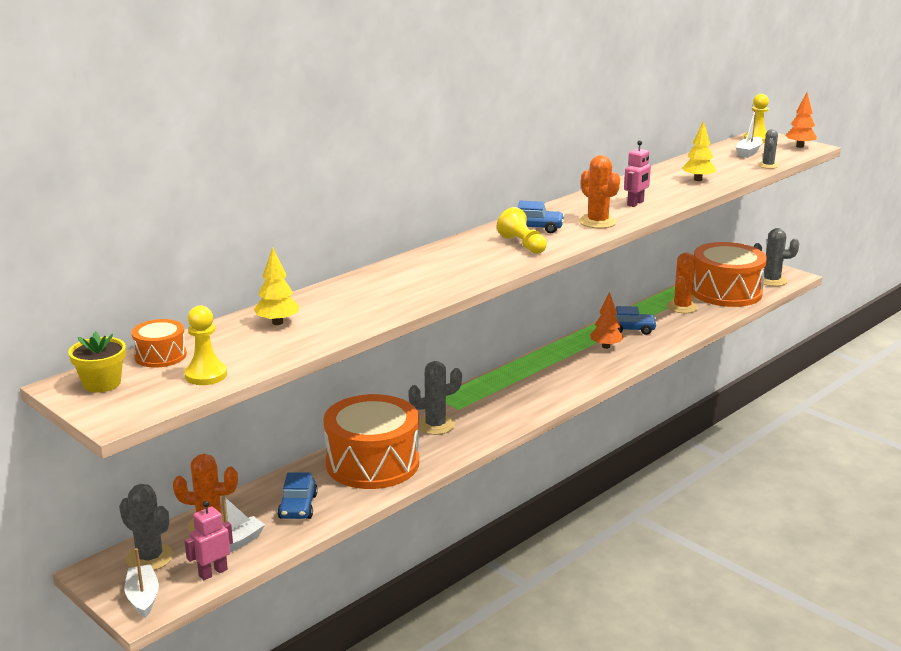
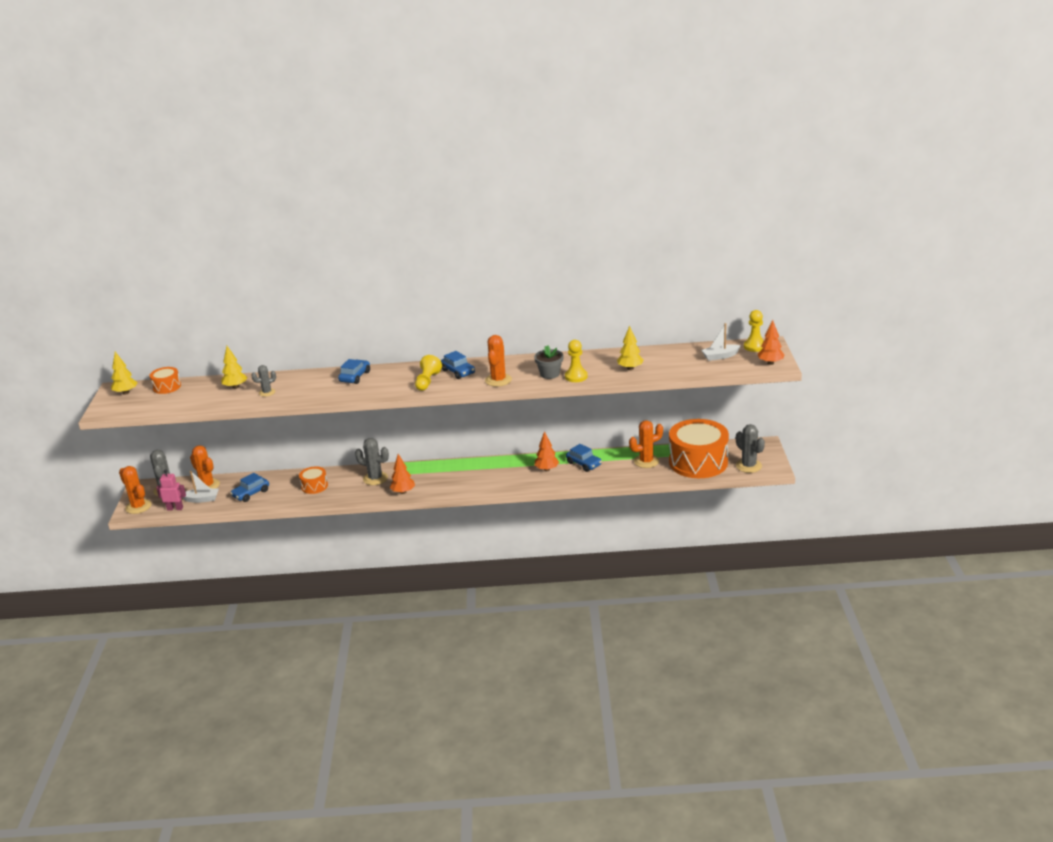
camera: 45 degrees right, 5 degrees up
(102, 383) = (126, 393): yellow flower pot -> yellow tree
(143, 597) = (138, 507): white boat -> orange cactus
(206, 375) = (162, 404): yellow pawn -> yellow pawn (576, 377)
(372, 463) = (314, 486): orange drum -> orange drum, size x0.46
(422, 265) = (355, 377): none -> blue car
(497, 424) = (403, 492): none -> orange tree
(635, 203) = (549, 374): pink robot -> grey flower pot
(768, 165) = (705, 372): grey cactus -> grey cactus (267, 392)

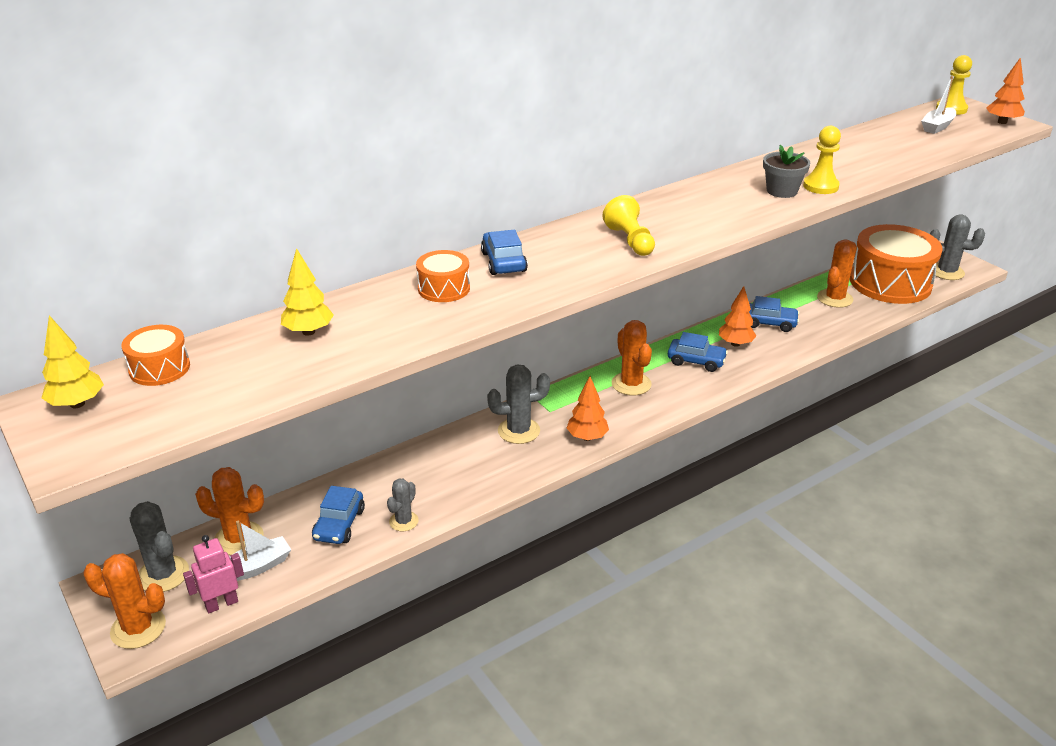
camera: 35 degrees left, 5 degrees up
(267, 392) = (385, 325): grey cactus -> grey cactus (403, 521)
(314, 486) = (436, 475): orange drum -> orange drum (444, 288)
(458, 372) = (652, 217): blue car -> blue car (696, 361)
(498, 380) = (728, 215): orange cactus -> orange cactus (631, 384)
(630, 368) = (866, 162): yellow tree -> none

